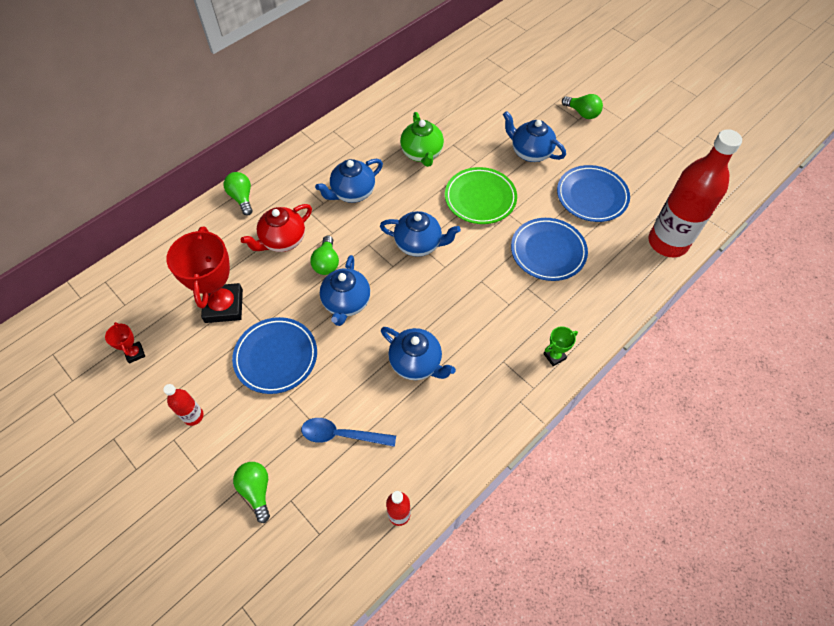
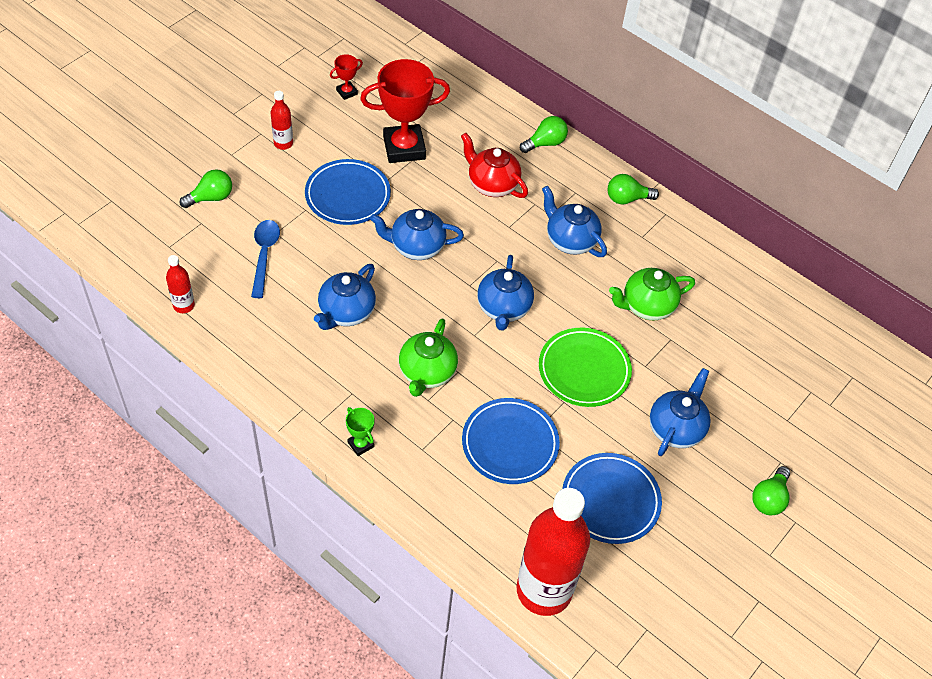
camera: 80 degrees right, 5 degrees down
(326, 263) = (466, 225): green light bulb -> green light bulb (627, 199)
(482, 303) = (427, 373): none -> green teapot

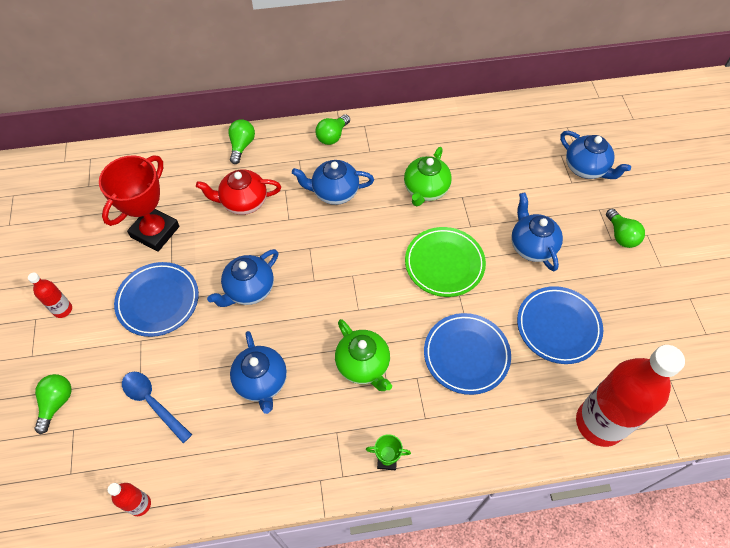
camera: 45 degrees left, 5 degrees up
(347, 92) = (64, 231): red trophy -> none
(503, 308) = (352, 274): blue teapot -> blue teapot (586, 168)

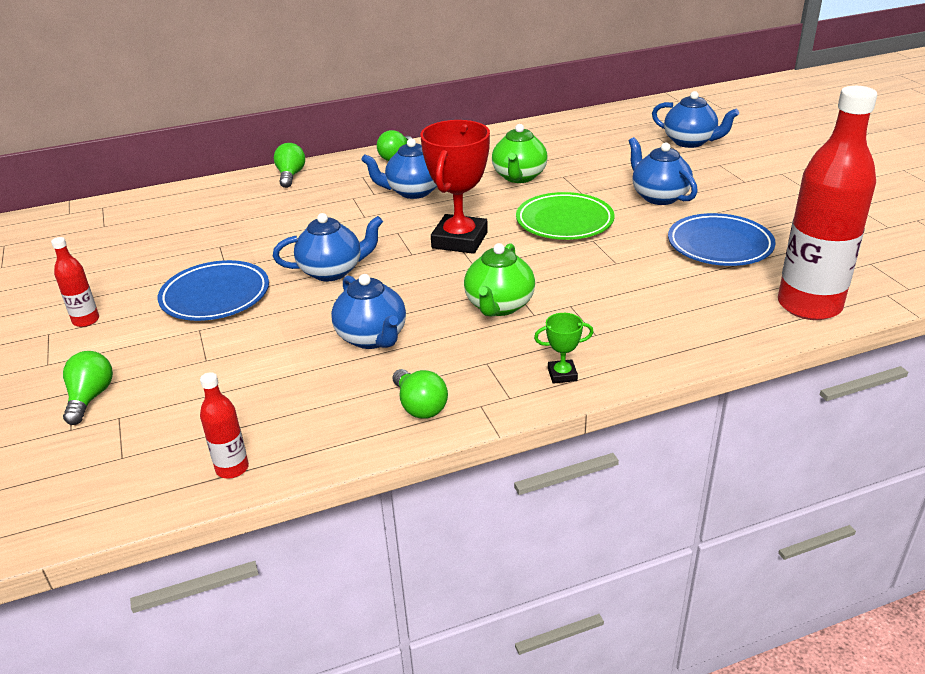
camera: 10 degrees left, 25 degrees down
(153, 403) = (228, 377): blue spoon -> none
(155, 232) = (198, 246): red trophy -> red trophy (459, 240)
(243, 202) = (305, 212): red teapot -> none
(249, 289) = (332, 271): blue teapot -> blue teapot turned 135 degrees counterclockwise
(363, 365) = (499, 306): green teapot -> green teapot turned 60 degrees clockwise
(466, 355) = (622, 280): blue plate -> none
(621, 235) = (753, 177): green light bulb -> green light bulb (420, 406)

